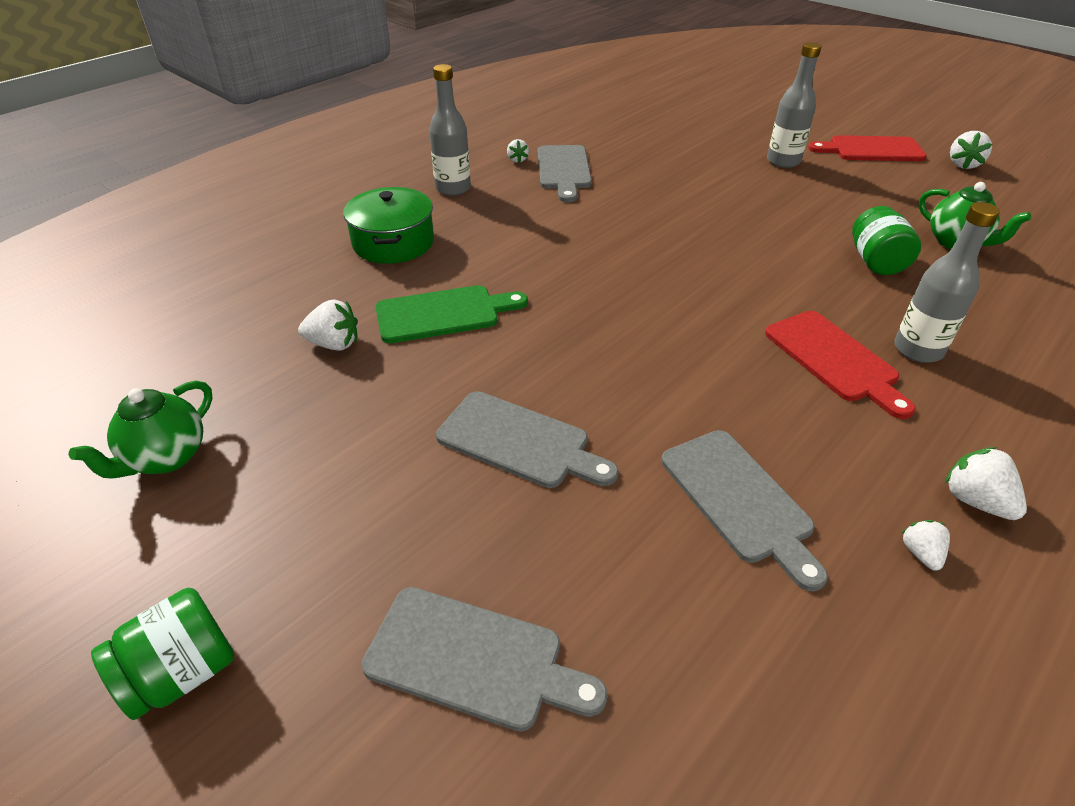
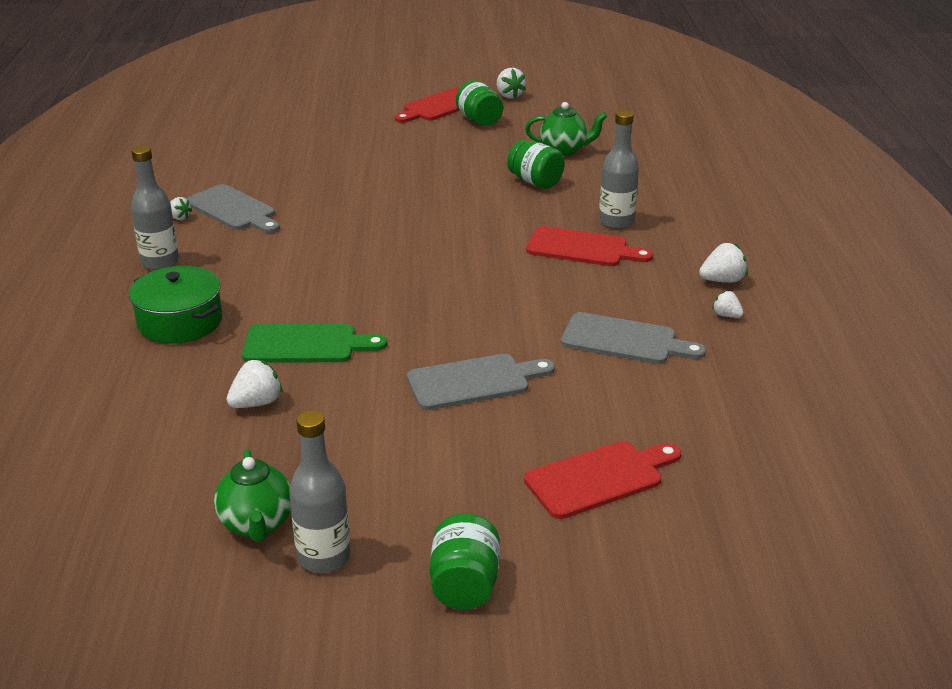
camera: 45 degrees left, 10 degrees down
(444, 314) = (306, 345): green cutting board -> green cutting board turned 60 degrees clockwise
(473, 660) = (599, 478): grey cutting board -> red cutting board
(783, 161) = (391, 138): grey bottle -> grey bottle (324, 557)
(896, 177) = (479, 120): none -> green jar
(975, 501) = (722, 280): white strawberry -> white strawberry turned 150 degrees clockwise

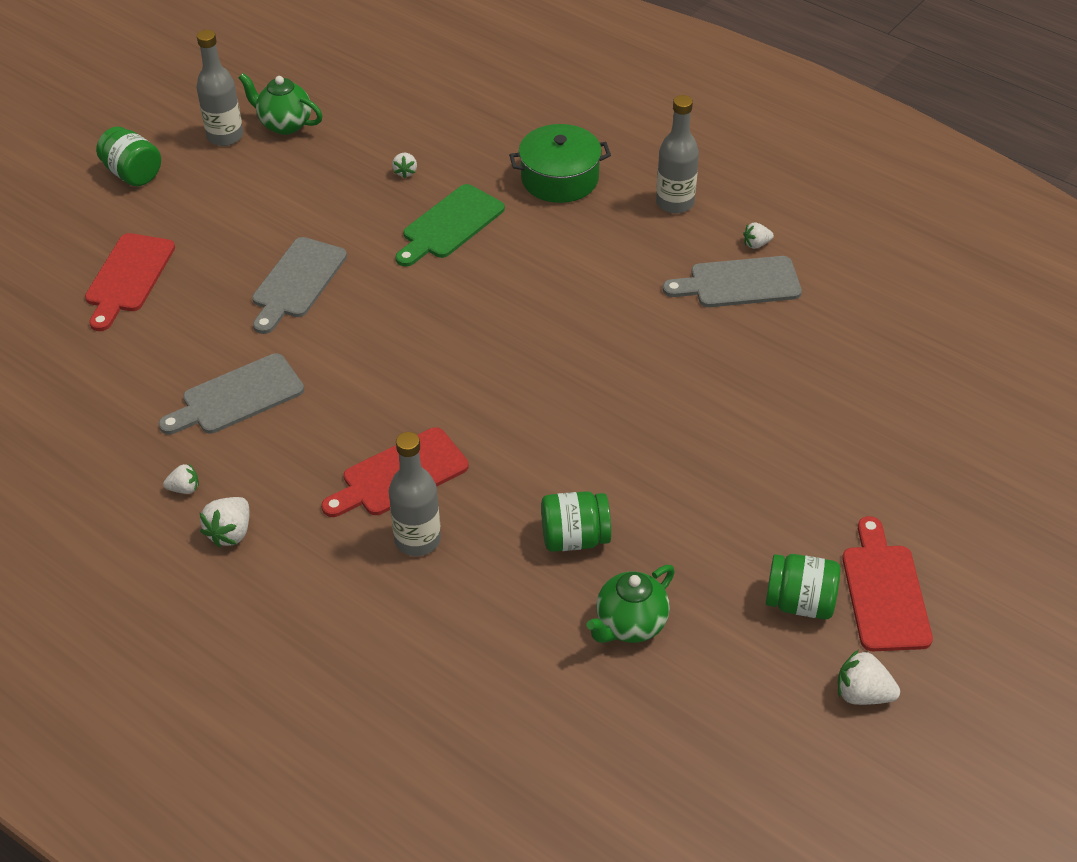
camera: 130 degrees right, 15 degrees up
(257, 403) = (405, 172): white strawberry -> white strawberry, size x0.62

